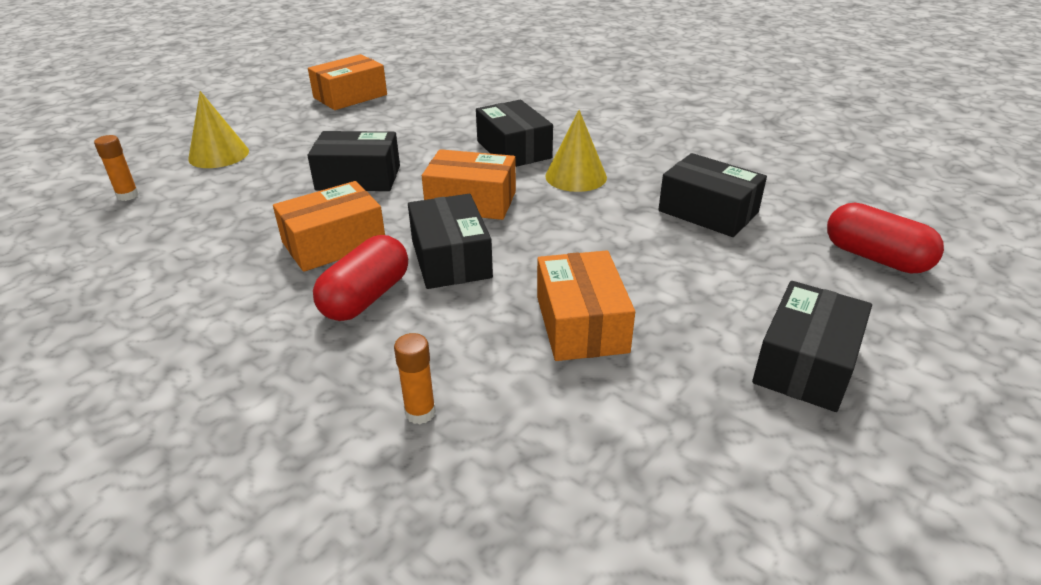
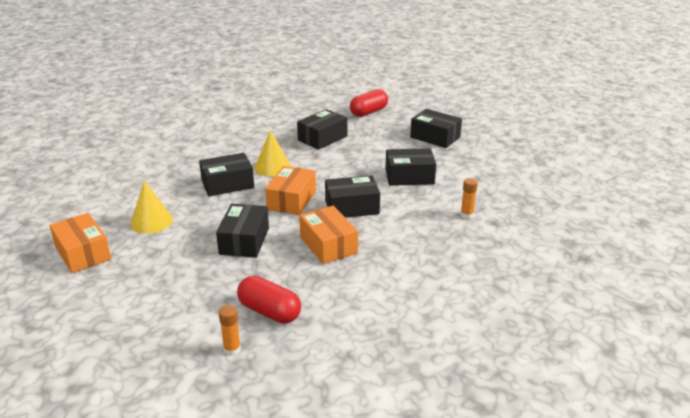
camera: 85 degrees left, 5 degrees down
(218, 155) = (173, 312): yellow cone -> yellow cone (151, 221)
(366, 297) = (384, 231): red capsule -> red capsule (269, 312)
(581, 324) = (409, 177): orange box -> black box

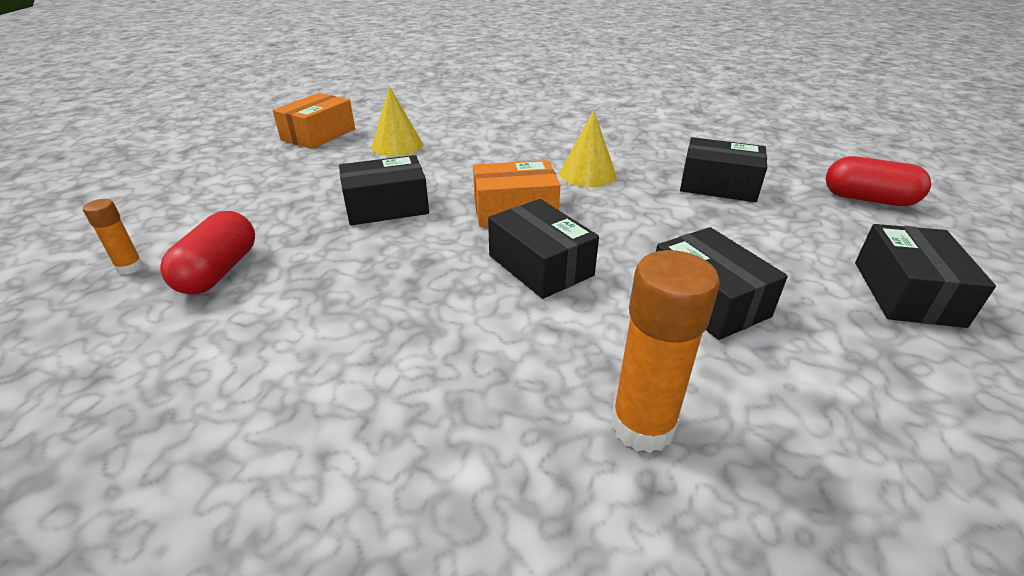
camera: 65 degrees right, 5 degrees up
(227, 184) = (514, 160): black box -> none
(328, 245) = (412, 273): orange box -> none
(467, 215) = (642, 426): orange glue stick -> orange glue stick, size x1.90

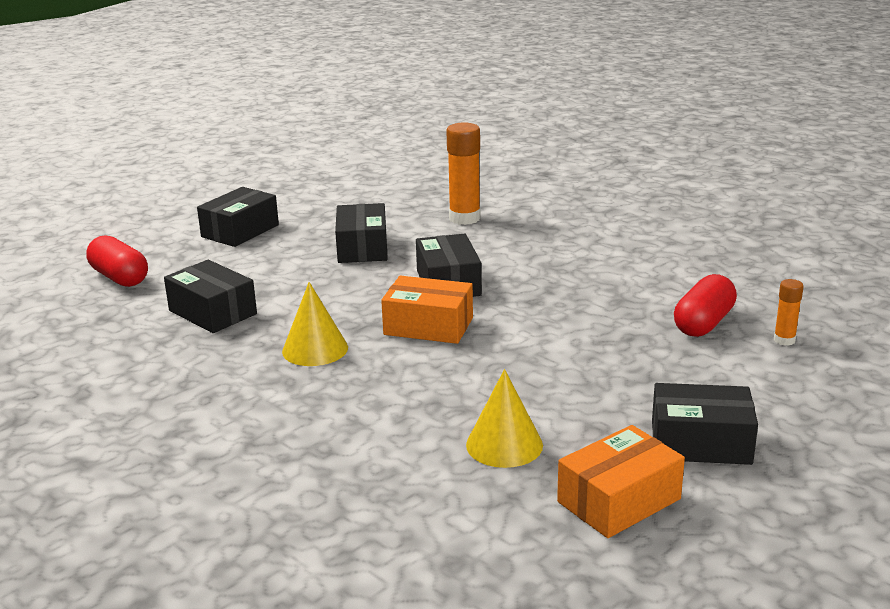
camera: 155 degrees left, 10 degrees down
(386, 206) = (549, 354): black box -> black box (700, 443)

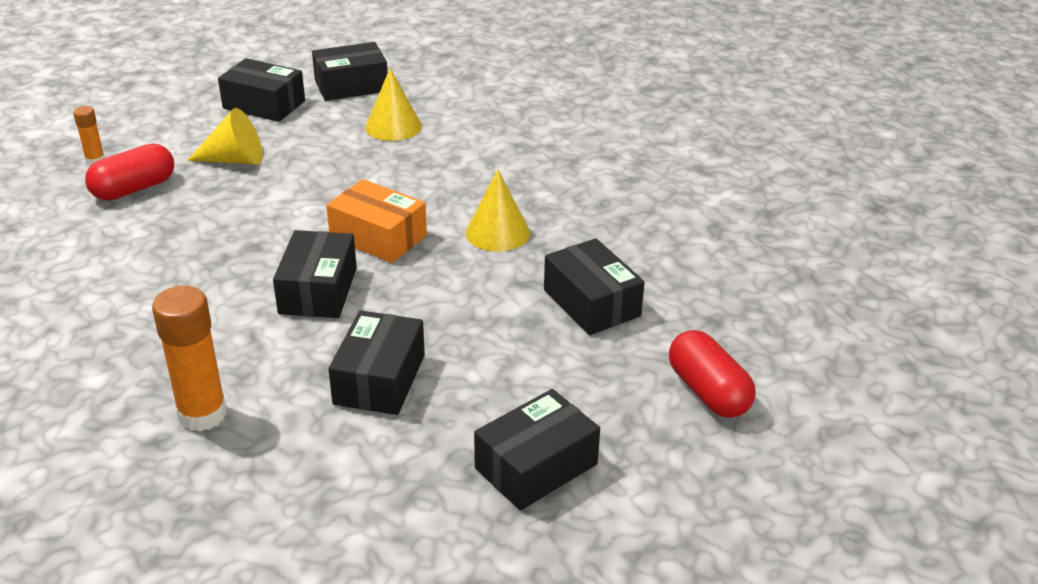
camera: 165 degrees left, 10 degrees up
(619, 500) = (351, 86): orange box -> black box
(645, 368) = (234, 160): none -> yellow cone

